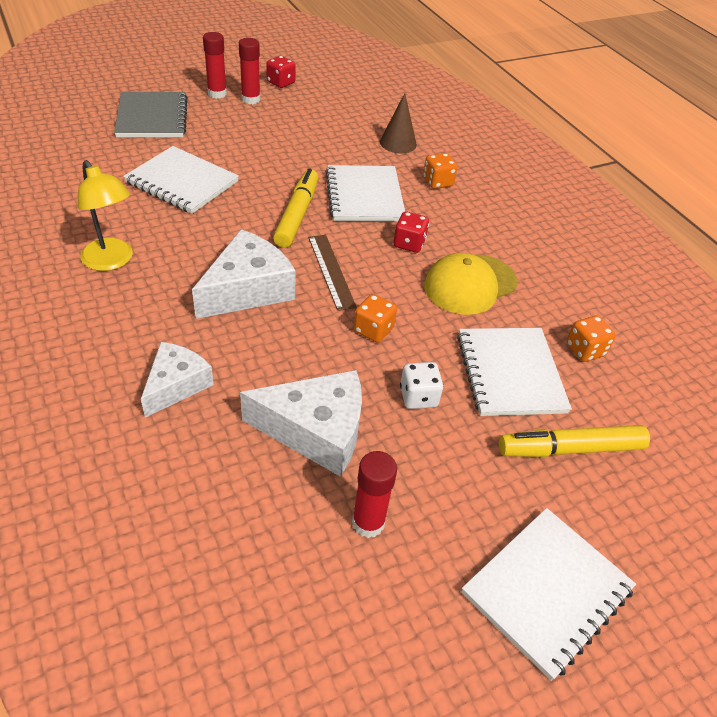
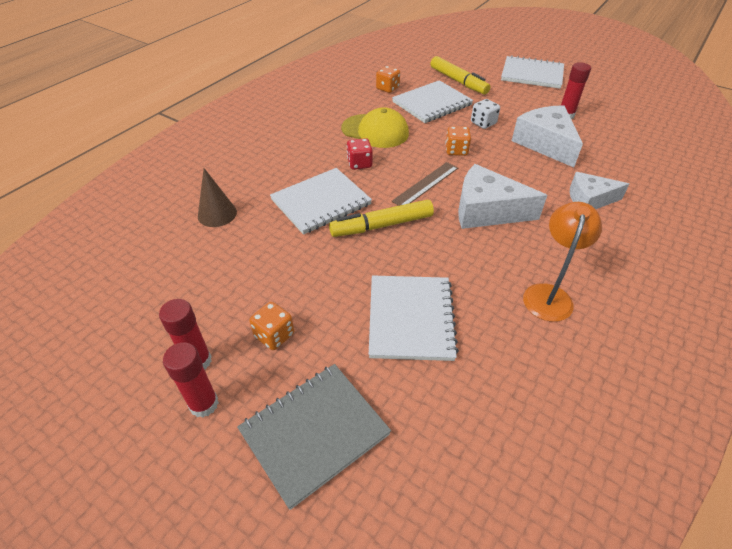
camera: 115 degrees left, 0 degrees up
(112, 261) = (549, 294): yellow lamp -> orange lamp
(281, 83) = (132, 356): red dice -> none
(437, 182) = (266, 175): orange dice -> orange dice (274, 335)

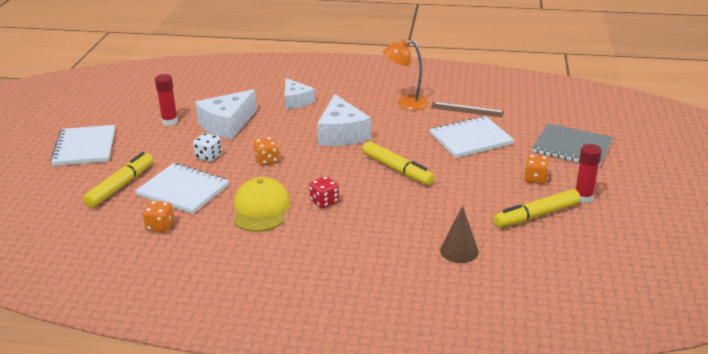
camera: 115 degrees left, 15 degrees down
(204, 404) = (602, 184): red glue stick -> none
(210, 295) = (537, 215): none -> yellow marker
(321, 202) = (395, 204): white notebook -> none
(425, 184) = (329, 163): brown ruler -> brown ruler (467, 110)

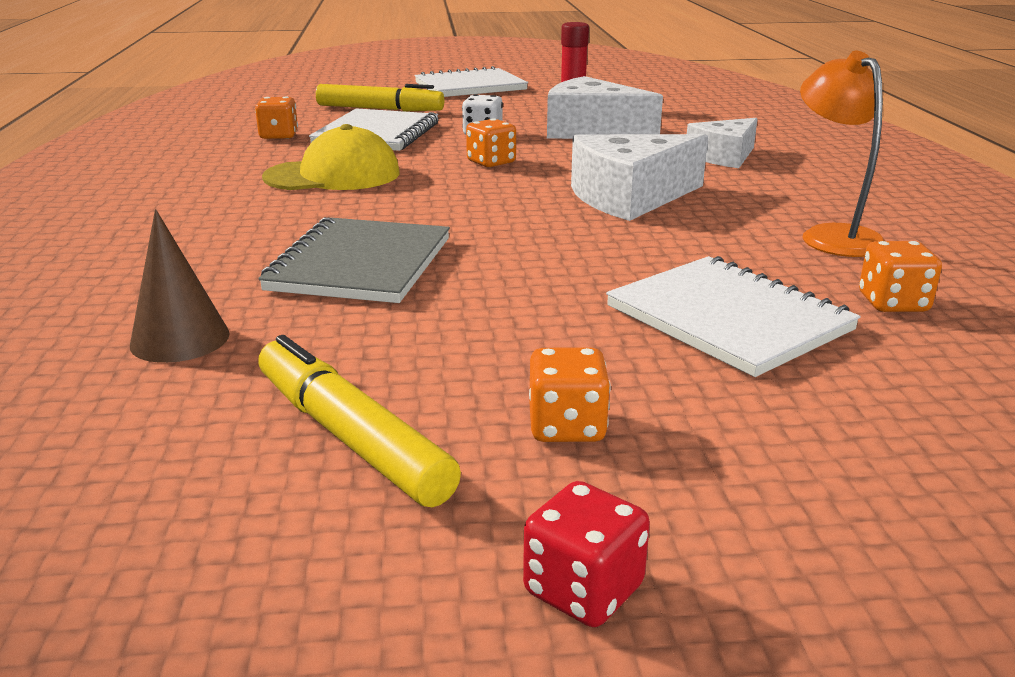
camera: 75 degrees right, 5 degrees down
(324, 202) = (366, 209): red dice -> red dice (583, 590)
(397, 169) = (516, 253): yellow marker -> none
(467, 110) = (893, 303): brown ruler -> orange dice
(572, 147) = (840, 495): grey notebook -> grey notebook (361, 264)
(583, 197) = (484, 529): red glue stick -> none

